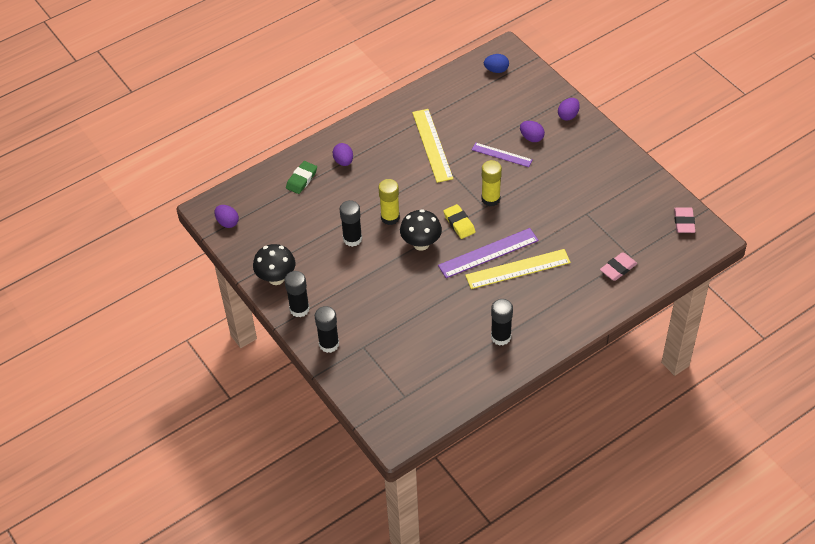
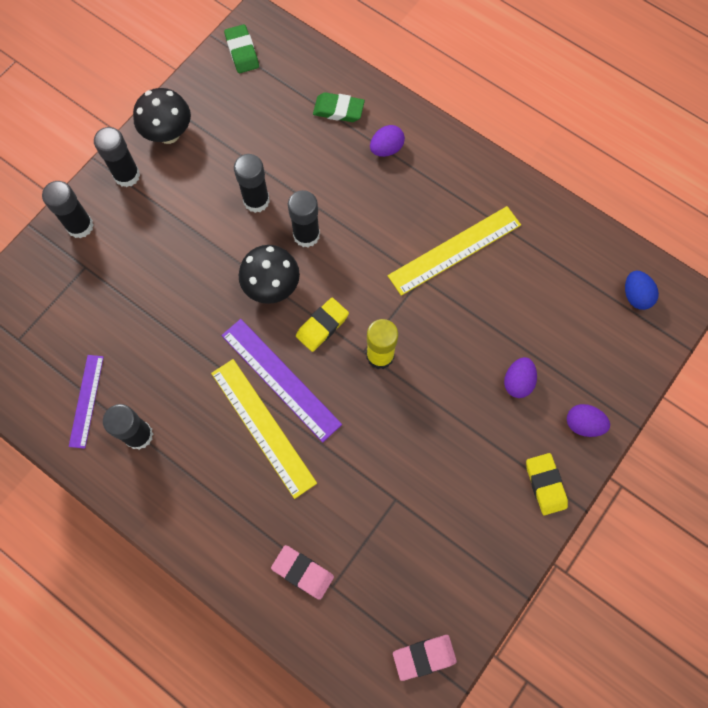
camera: 70 degrees right, 20 degrees up
(227, 222) = (242, 51): purple egg -> green eraser
(390, 217) = (306, 235): yellow glue stick -> black glue stick
(502, 155) = (469, 348): purple ruler -> purple ruler (86, 401)
(599, 142) = (545, 484): none -> yellow eraser

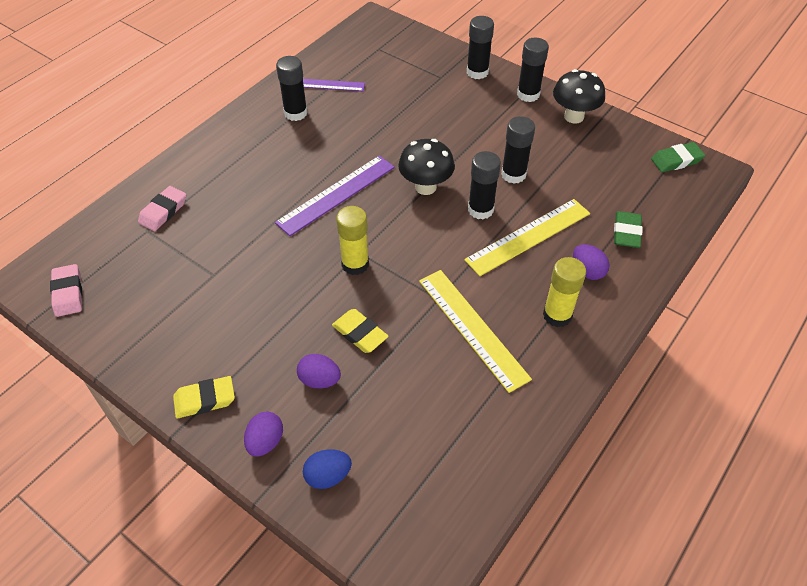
camera: 90 degrees right, 20 degrees down
(262, 427) = (293, 184): yellow ruler -> yellow ruler (528, 236)
(322, 326) = (387, 222): yellow eraser -> yellow eraser (360, 333)
(437, 179) = (557, 315): none -> yellow glue stick
(635, 296) = (422, 515): blue egg -> blue egg (328, 476)

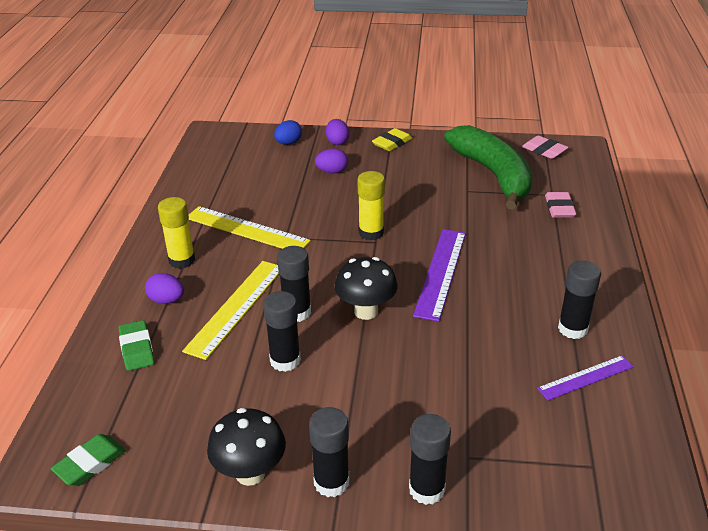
camera: 150 degrees right, 15 degrees down
(163, 283) = (493, 175): none -> green banana
(360, 333) = (327, 199): yellow eraser -> none

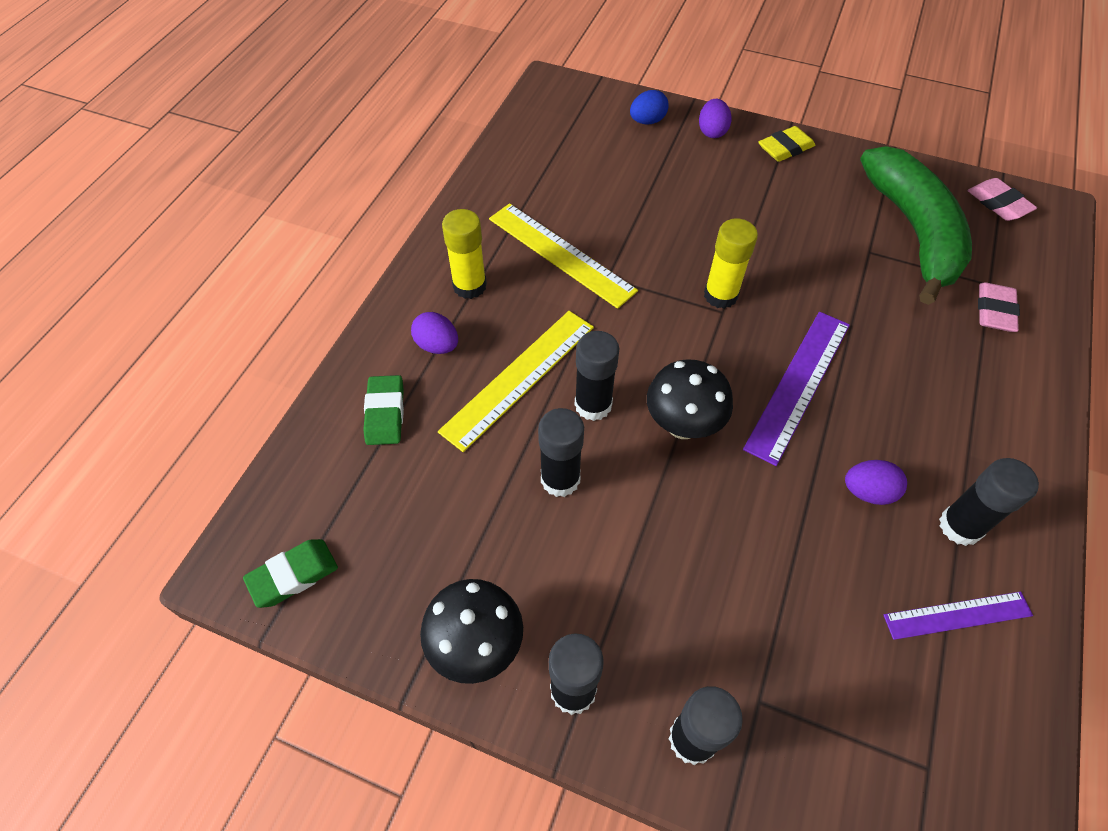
camera: 15 degrees right, 20 degrees up
(332, 171) = (693, 181): purple egg -> purple egg (868, 492)

